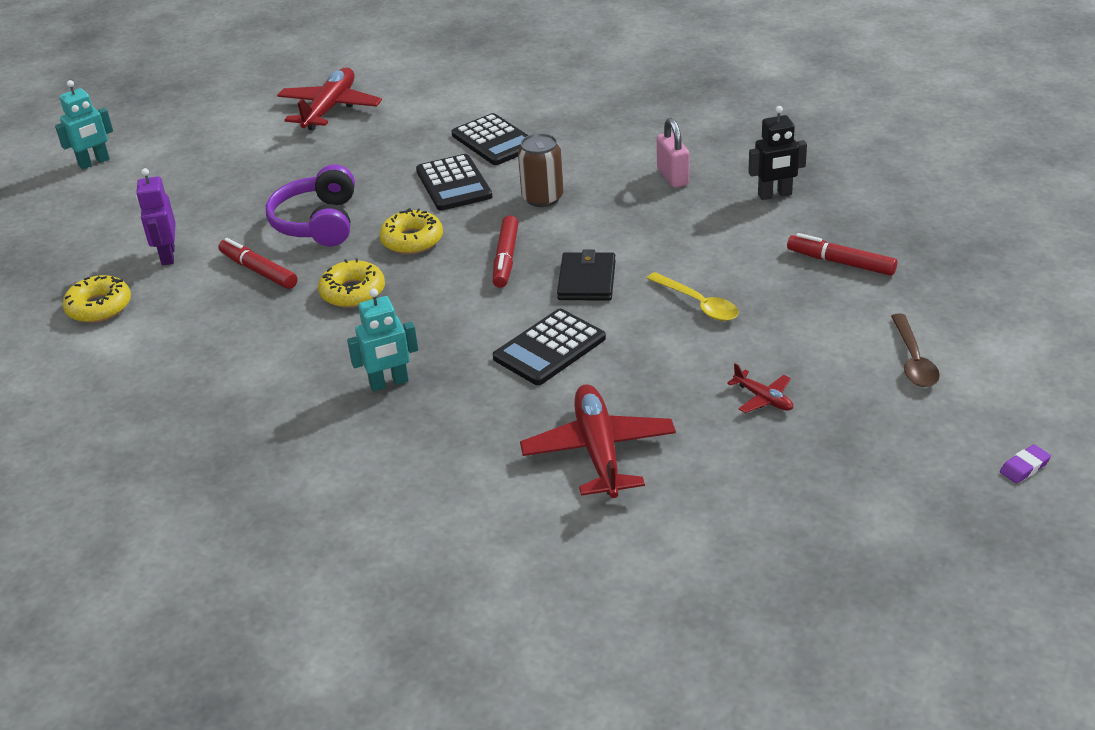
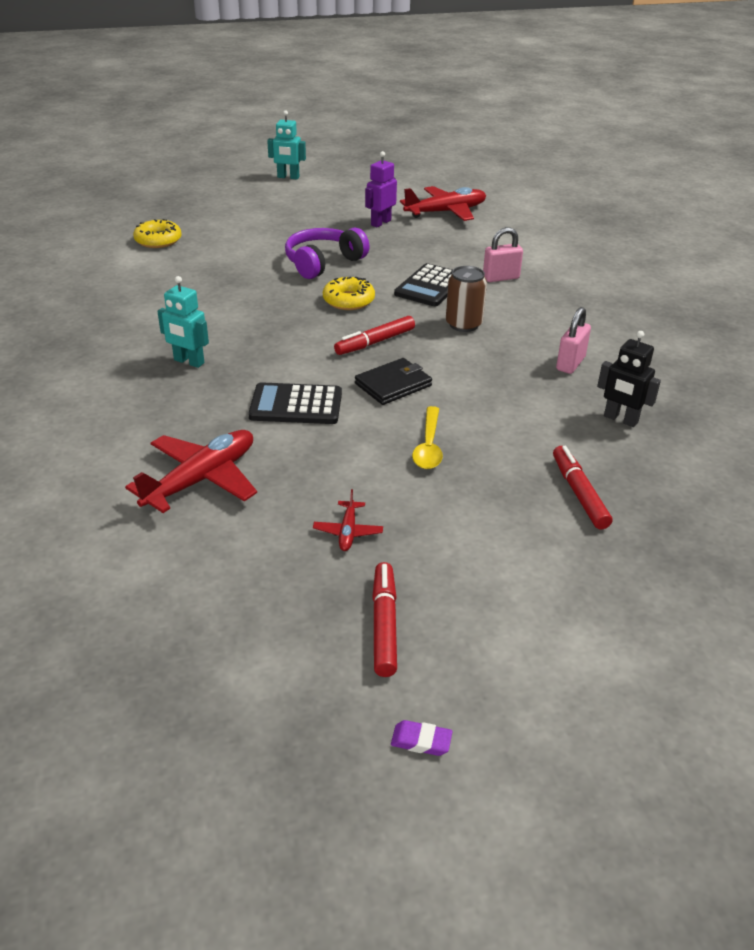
camera: 45 degrees right, 0 degrees up
(167, 256) = (229, 236): purple robot -> purple robot (380, 223)
(258, 271) = (250, 268): red marker -> red marker (384, 624)
(353, 292) = (267, 306): yellow donut -> none
(494, 141) = (501, 278): black calculator -> pink padlock
(913, 360) = (497, 595): brown spoon -> none

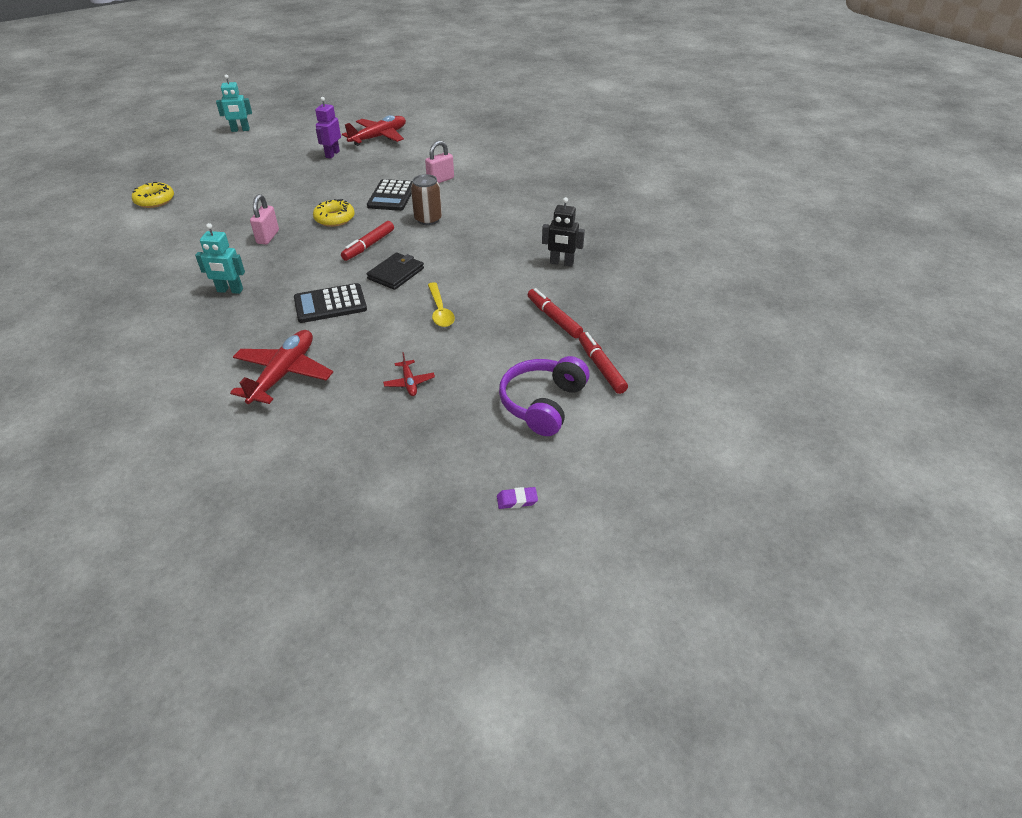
camera: 20 degrees left, 5 degrees up
(323, 263) = (301, 193): purple headphones -> purple headphones (542, 403)
(384, 624) = (461, 436): red marker -> red marker (601, 367)
(570, 363) = (514, 232): pink padlock -> pink padlock (268, 237)

